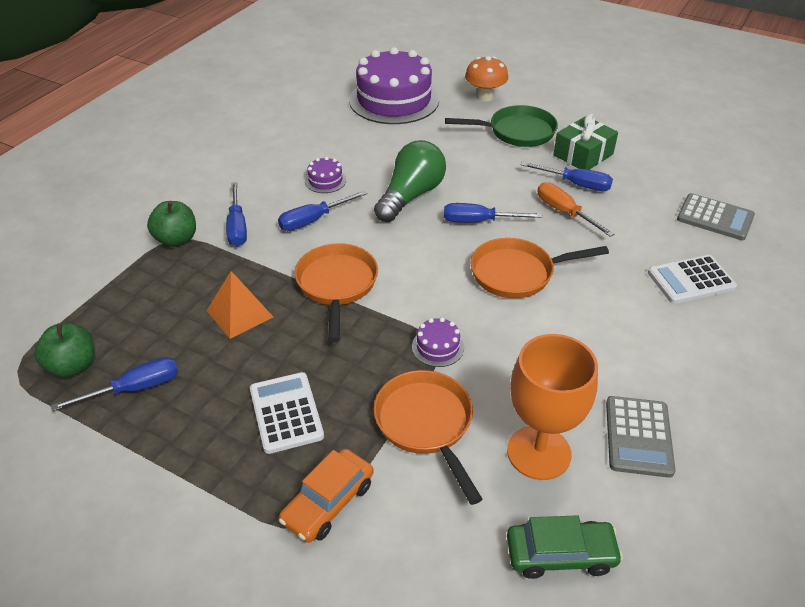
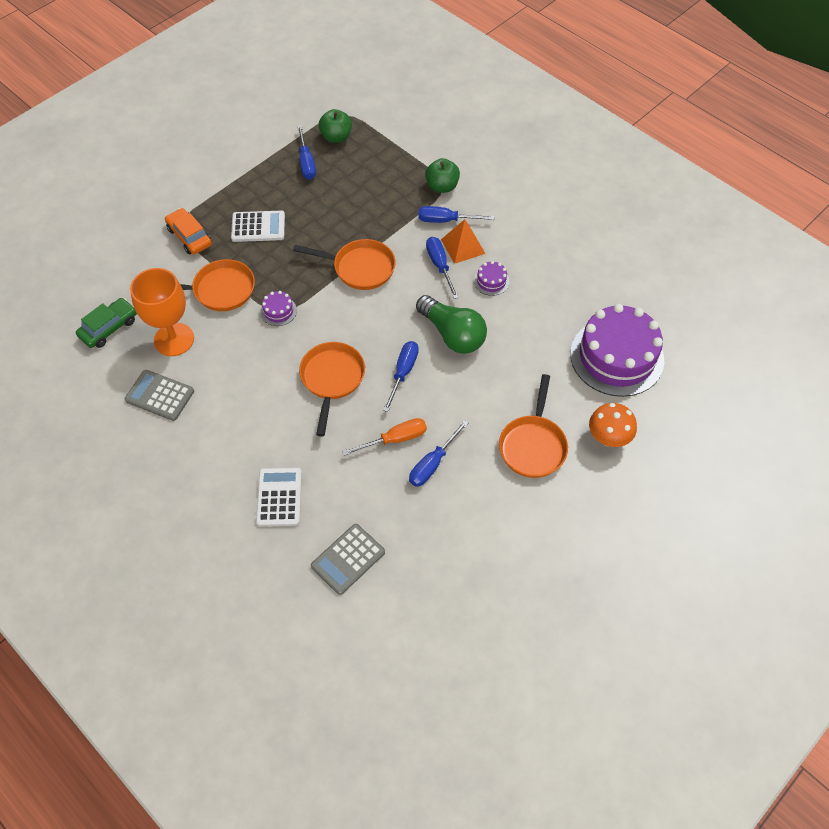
camera: 105 degrees right, 15 degrees up
(239, 313) = (351, 214): orange pyramid -> orange pyramid (463, 246)
(517, 132) = (533, 445): green pan -> orange pan
(560, 554) = (109, 328): green car -> green car turned 150 degrees counterclockwise
(583, 155) = (478, 489): green gift -> none

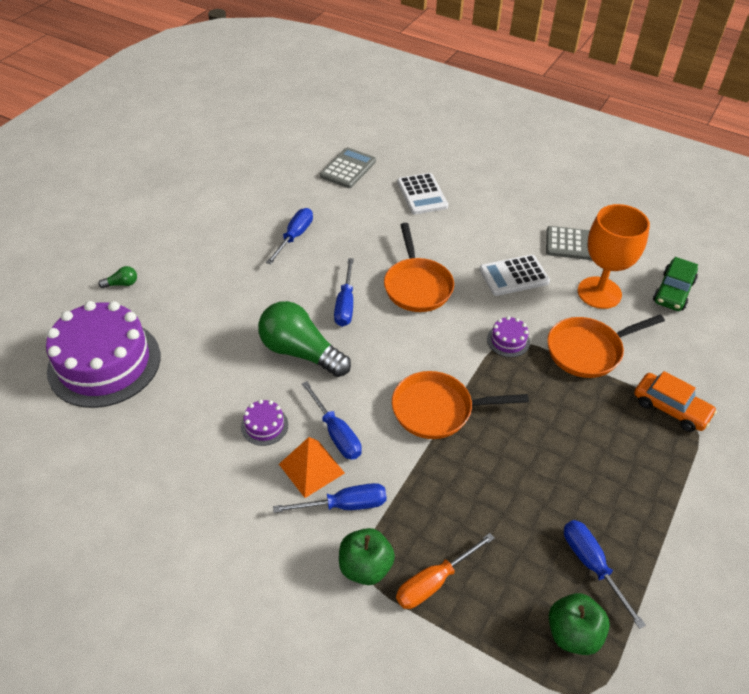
camera: 165 degrees right, 10 degrees down
(258, 227) = (595, 440): white calculator -> white calculator (514, 276)
(395, 439) = (335, 248): orange screwdriver -> orange screwdriver (434, 582)
(533, 445) = (199, 265): orange pan -> none
(608, 438) = (122, 284): orange mushroom -> green light bulb

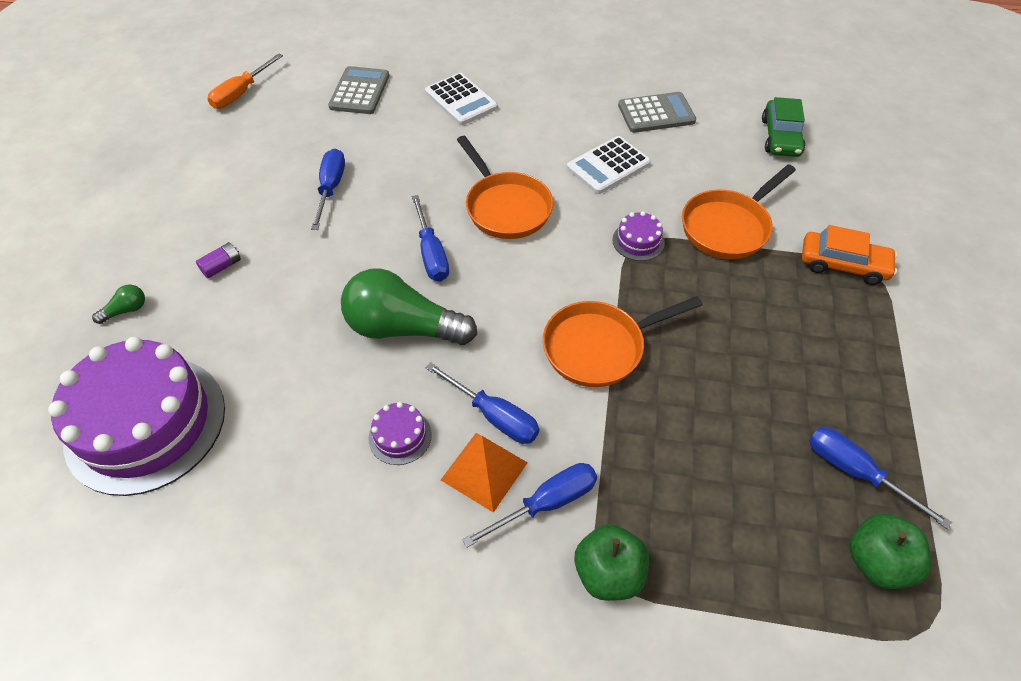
camera: 20 degrees left, 5 degrees up
(196, 272) = (222, 266): none -> purple battery
(434, 582) = (697, 560): orange screwdriver -> orange screwdriver (241, 93)
(599, 293) = (707, 159): orange goblet -> none

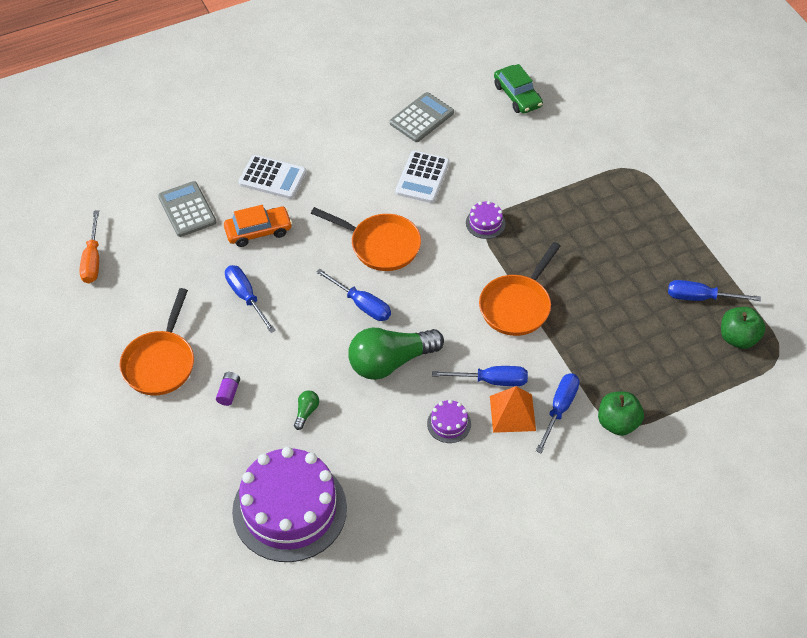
camera: 35 degrees left, 0 degrees up
(126, 310) = (195, 457): green light bulb -> green light bulb (306, 412)
(728, 227) = (532, 183): orange pan -> orange pan (160, 363)
(843, 265) = (616, 173): orange car -> orange car (258, 231)

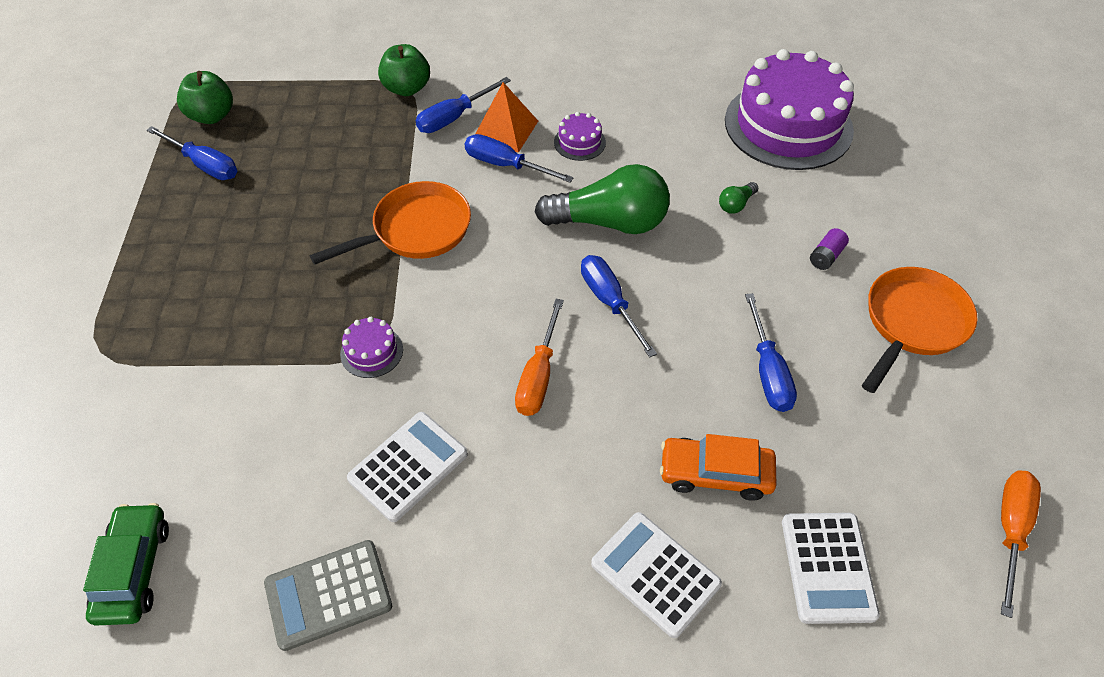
camera: 155 degrees left, 0 degrees up
(187, 210) = (828, 567): grey calculator -> white calculator
(381, 245) = (538, 376): orange pan -> orange screwdriver

